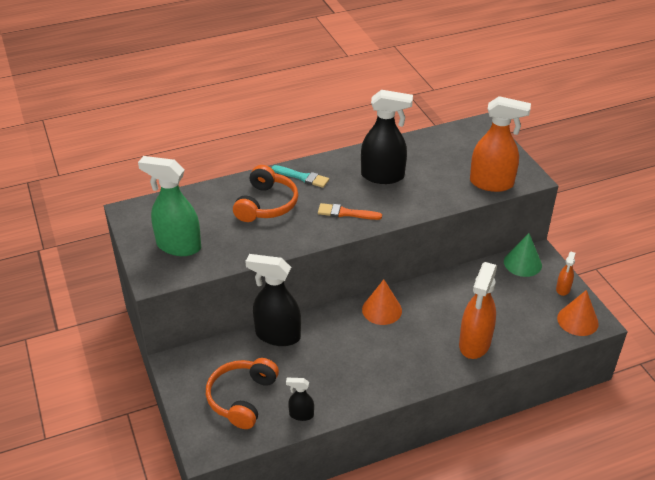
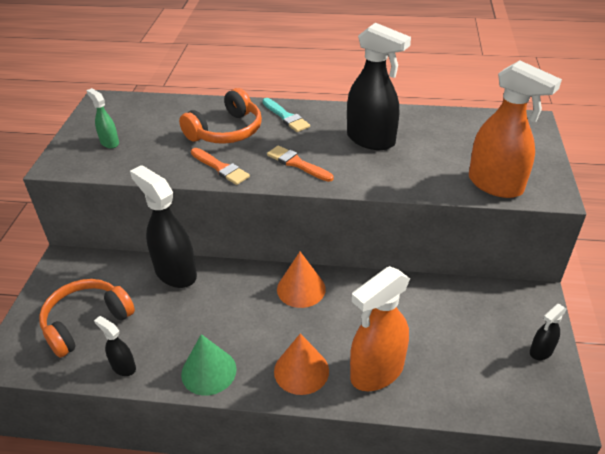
camera: 30 degrees right, 0 degrees up
(178, 246) = (109, 142): green spray bottle -> green spray bottle, size x0.49
(291, 236) = (221, 168): none -> orange brush
(522, 263) = (508, 299): green cone -> green cone (208, 371)
(563, 289) = (541, 351): orange spray bottle -> black spray bottle
(577, 320) = (534, 400): orange cone -> orange cone (301, 370)

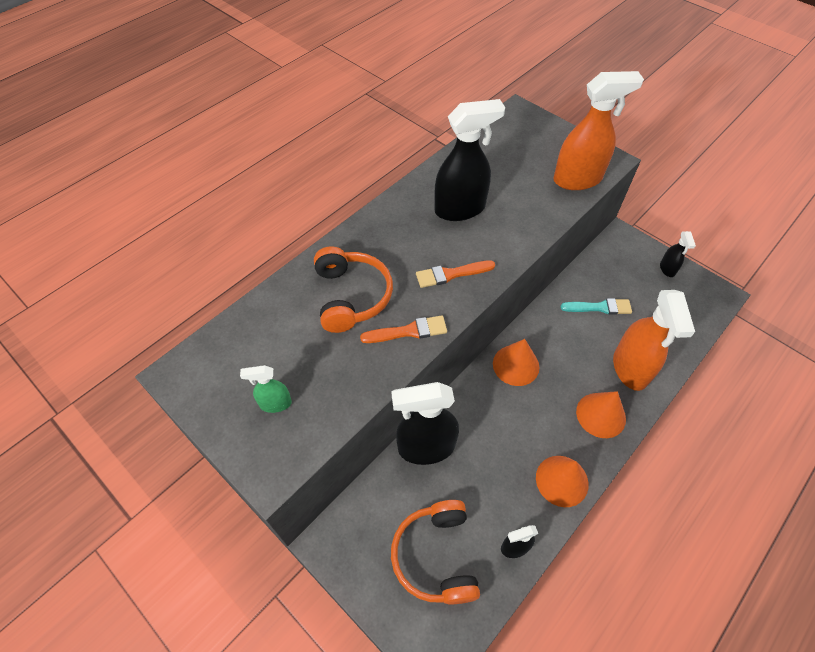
camera: 55 degrees left, 15 degrees up
(208, 371) = (562, 480): green cone -> orange cone
(286, 117) = (371, 242): turquoise brush -> turquoise brush (599, 307)

